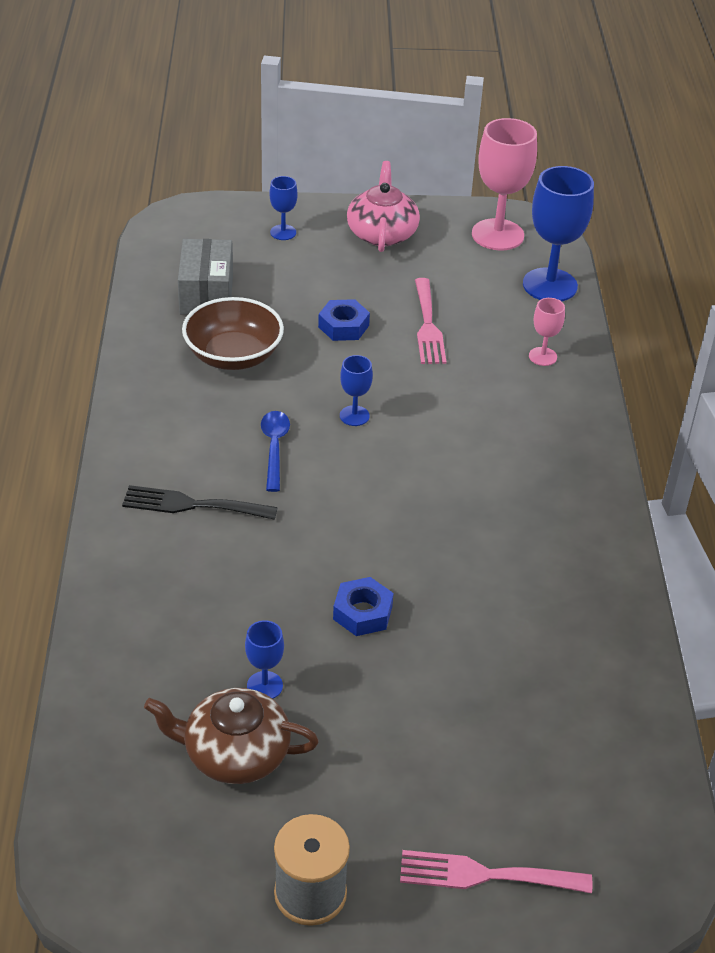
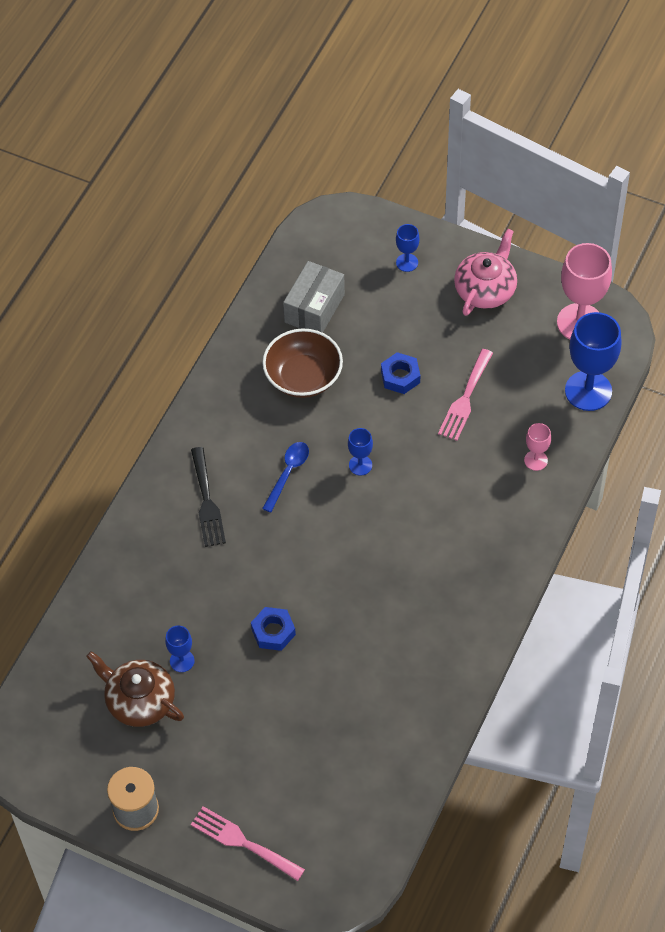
camera: 30 degrees right, 15 degrees up
(192, 505) = (207, 502): black fork -> black fork turned 135 degrees counterclockwise

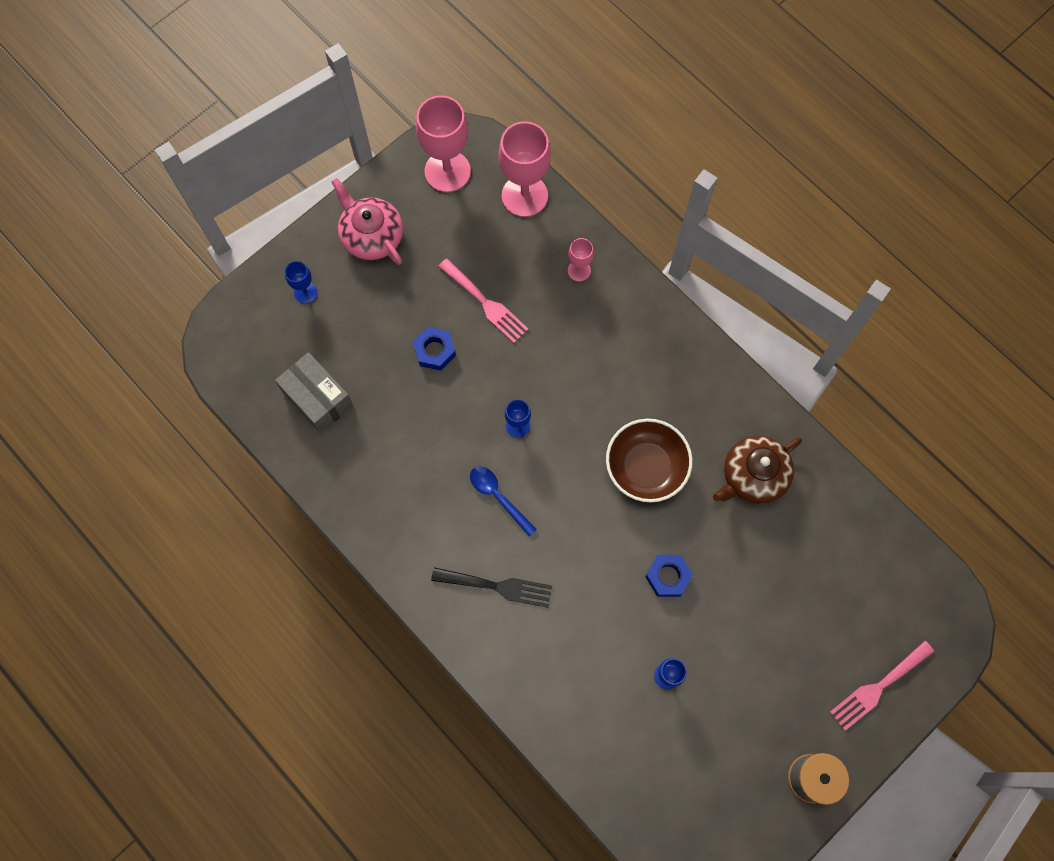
camera: 70 degrees left, 15 degrees up
(139, 701) = (695, 733): brown teapot -> brown teapot (753, 475)
(303, 377) = (393, 440): brown bowl -> brown bowl (646, 467)
(588, 391) = (524, 196): blue goblet -> pink goblet

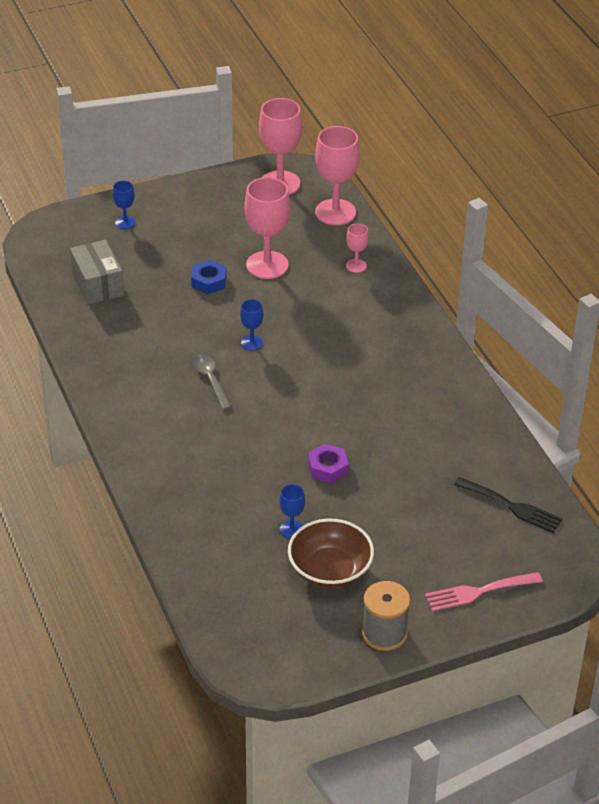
camera: 20 degrees right, 30 degrees down
(371, 235) = (197, 204): pink teapot -> none
(486, 303) = (267, 265): pink fork -> pink goblet
(497, 586) = (178, 433): black fork -> black fork (512, 506)
(498, 497) = (211, 380): blue spoon -> grey spoon
(646, 467) = (346, 396): brown bowl -> brown bowl (330, 570)
(668, 576) = (328, 468): blue nut -> purple nut
(753, 475) = (438, 426): brown teapot -> none

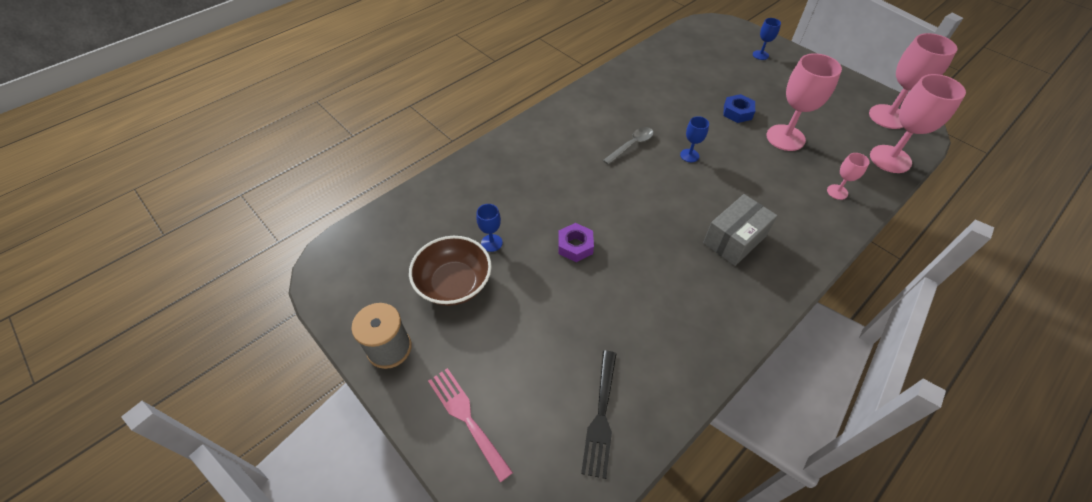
camera: 70 degrees right, 10 degrees up
(98, 284) = (687, 62): grey box -> grey box (734, 240)

